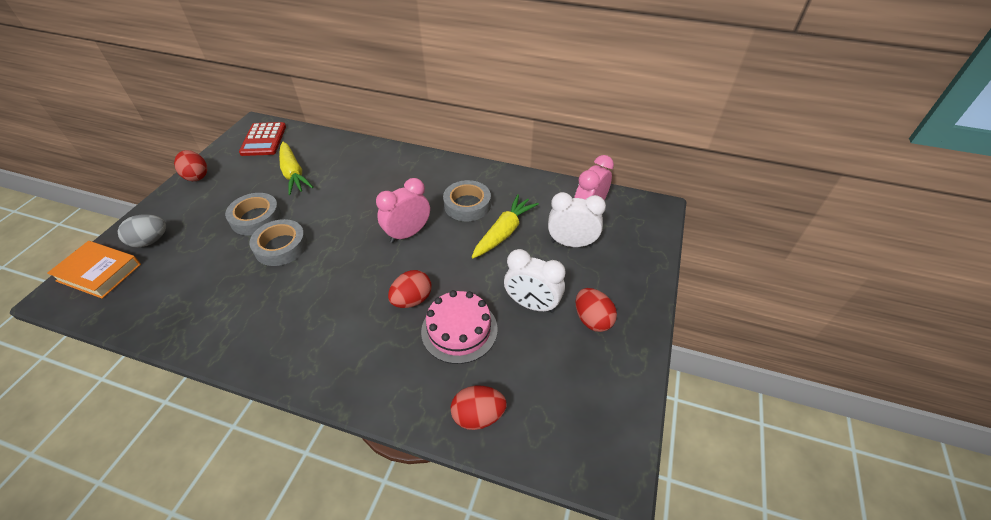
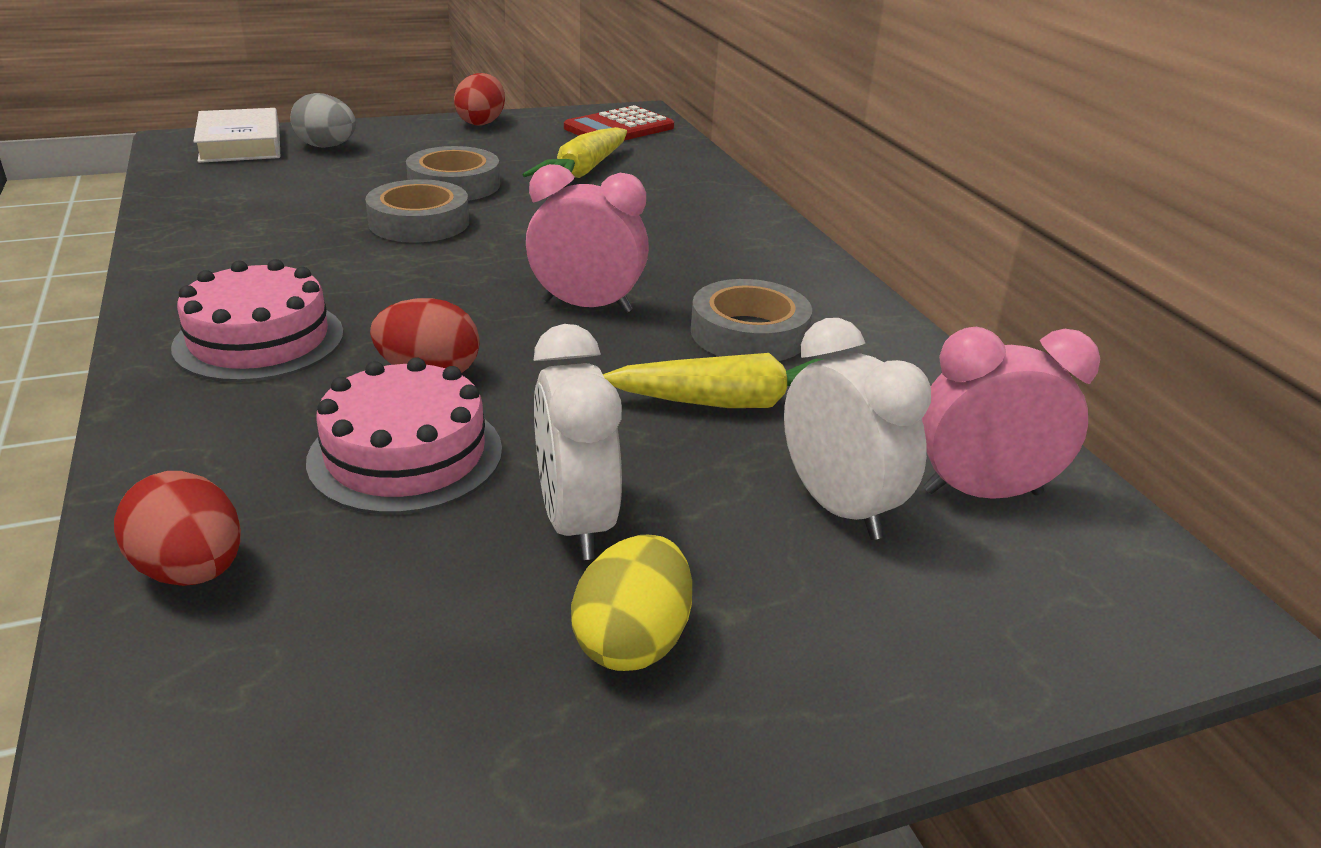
camera: 50 degrees right, 15 degrees down
(99, 272) = (240, 144): orange book -> white book
(333, 341) = (259, 340): none -> pink cake
(592, 320) = (632, 641): red egg -> yellow egg

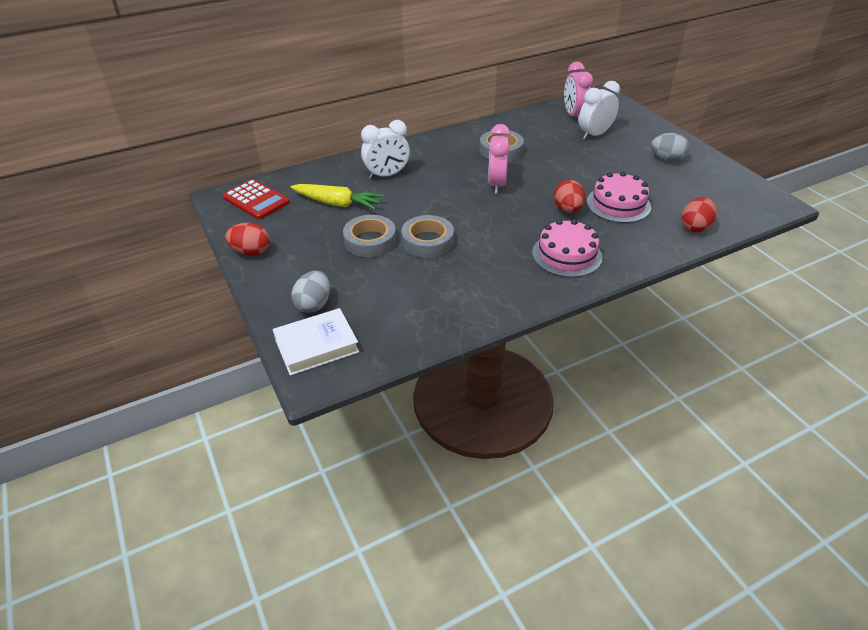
camera: 95 degrees left, 10 degrees up
(575, 522) = (629, 171): white clock -> white clock (387, 175)
(632, 641) = (667, 159): yellow egg -> grey egg
(739, 403) = (550, 150): yellow carrot -> none

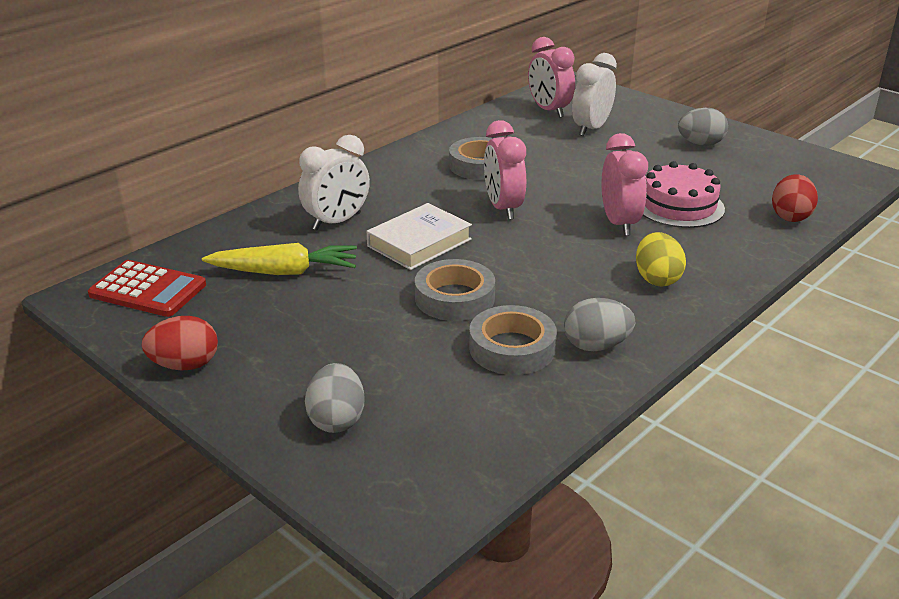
camera: 20 degrees left, 10 degrees down
(316, 345) = (378, 478): white book -> white book (419, 243)
(370, 241) = (368, 313): grey tape -> grey tape (512, 348)
(496, 292) = (596, 346): none -> grey egg
(566, 255) = (657, 279): pink cake -> yellow egg
(567, 209) = (619, 223): red egg -> pink clock

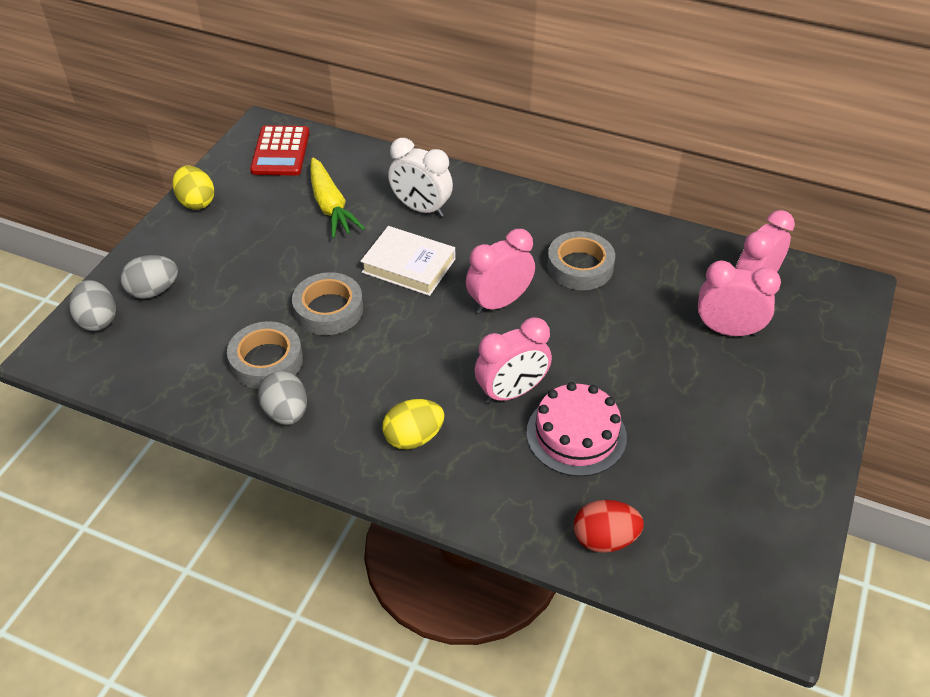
camera: 70 degrees right, 15 degrees up
(185, 365) = (196, 202): red egg -> yellow egg
(591, 129) = (727, 330): white clock -> pink clock
(700, 144) = (753, 434): grey egg -> grey egg (98, 320)

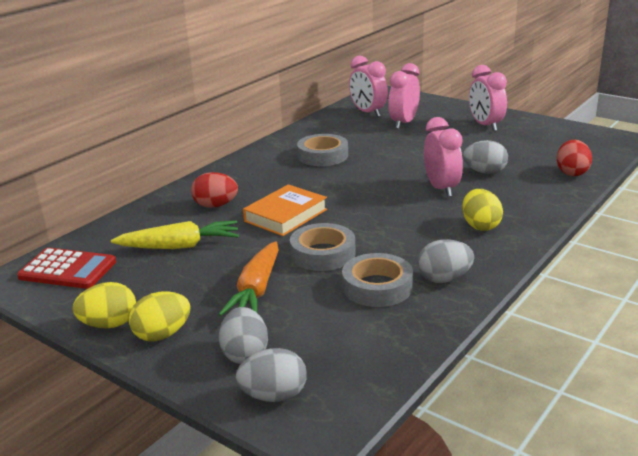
camera: 75 degrees left, 20 degrees down
(182, 236) = (162, 334): none -> yellow egg
(254, 276) = (256, 290): none -> orange carrot
(408, 266) = (285, 215): white book -> orange book
(421, 209) = (215, 205): white clock -> red egg
(499, 302) = (347, 185): pink clock -> pink clock (485, 125)
(576, 434) = (484, 172): pink cake -> grey egg

